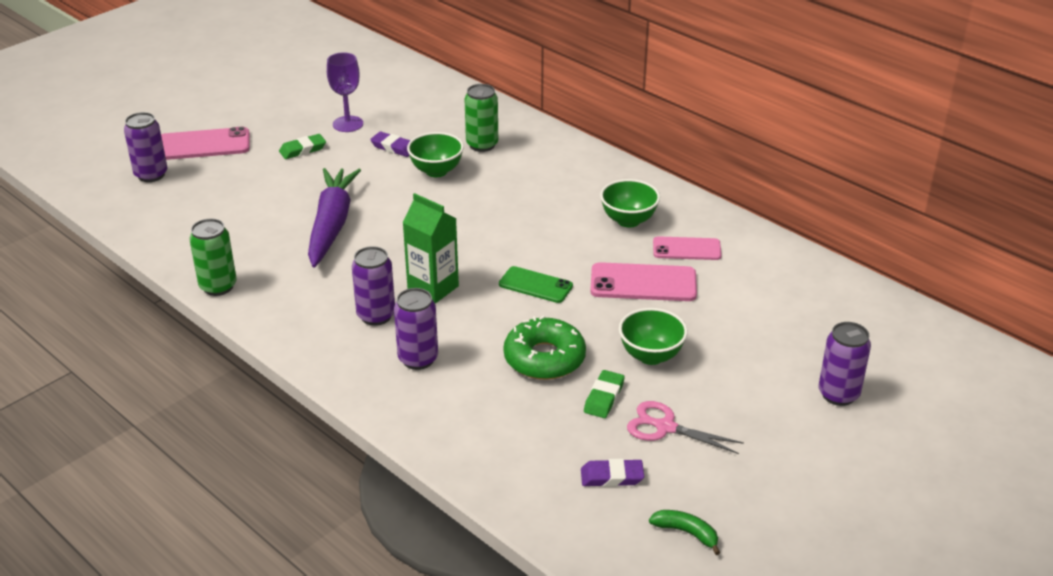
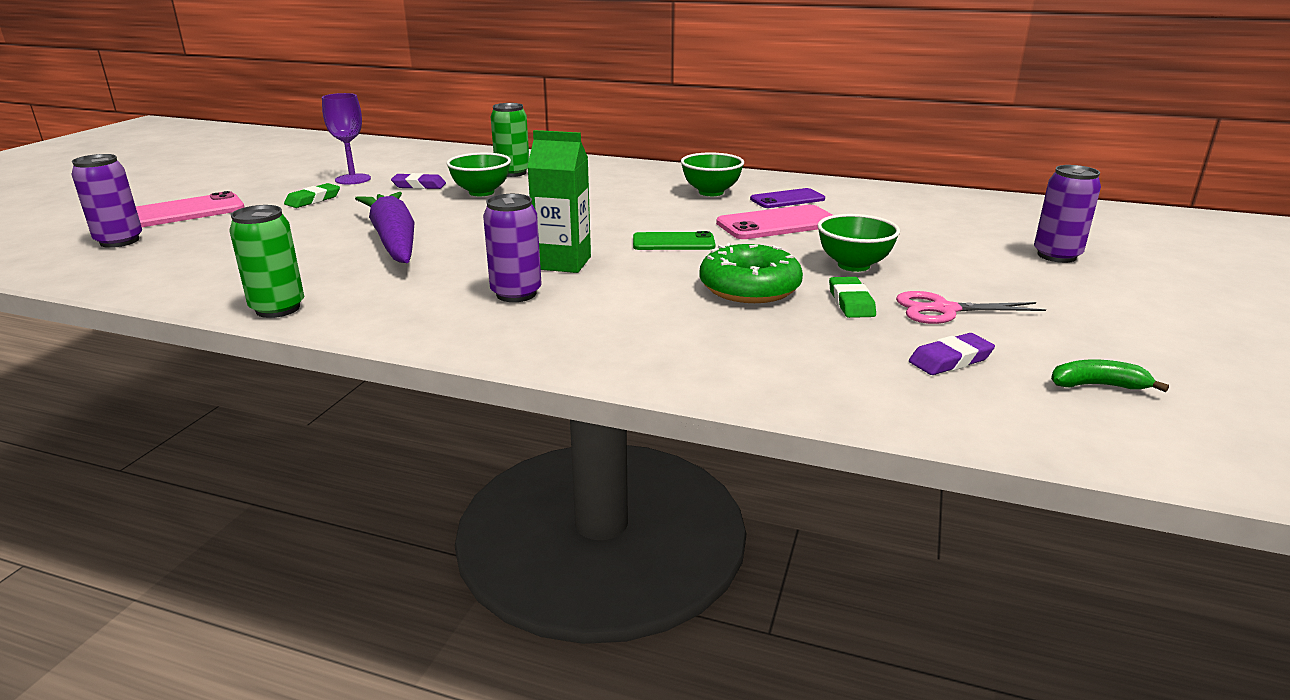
camera: 25 degrees left, 10 degrees down
(418, 359) = (605, 316): purple can -> none
(686, 249) = (787, 199): pink phone -> purple phone

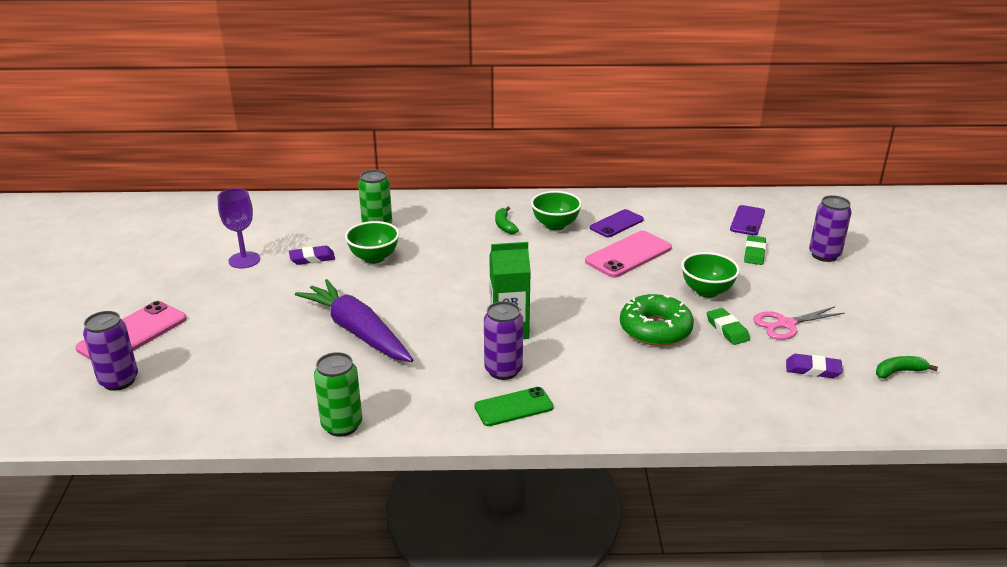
camera: 20 degrees left, 5 degrees up
(313, 200) = (236, 294): green eraser -> green eraser (754, 253)
(651, 186) = (504, 225): none -> green banana
(673, 242) = (570, 291): green phone -> green phone (514, 407)
(950, 360) = (813, 369): purple eraser -> purple eraser turned 60 degrees clockwise
(965, 215) = (747, 221): none -> purple phone

